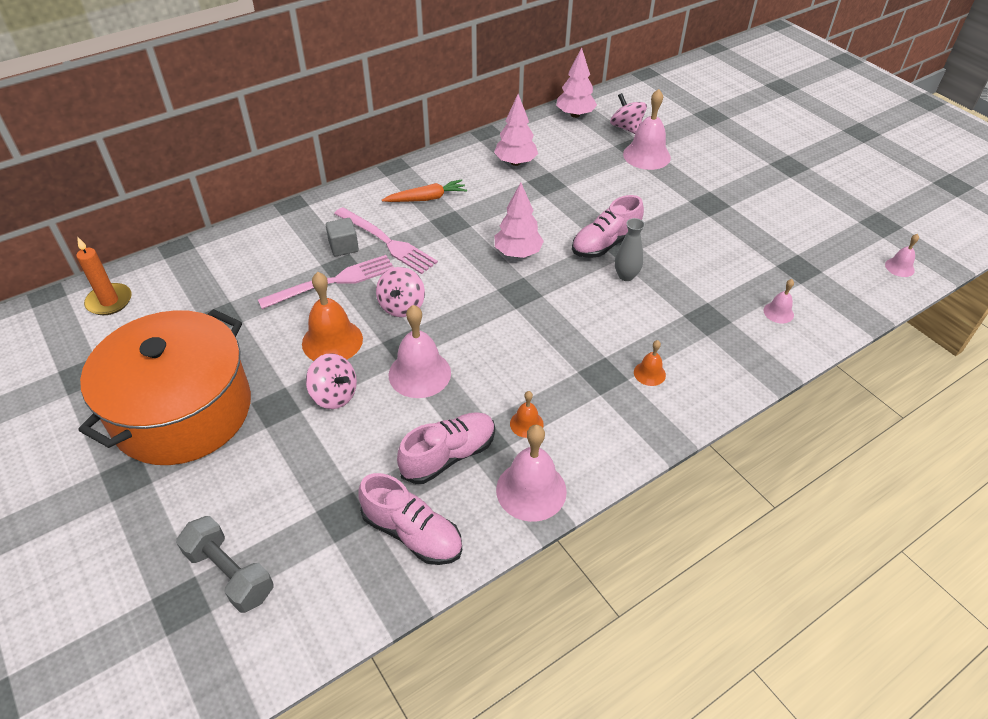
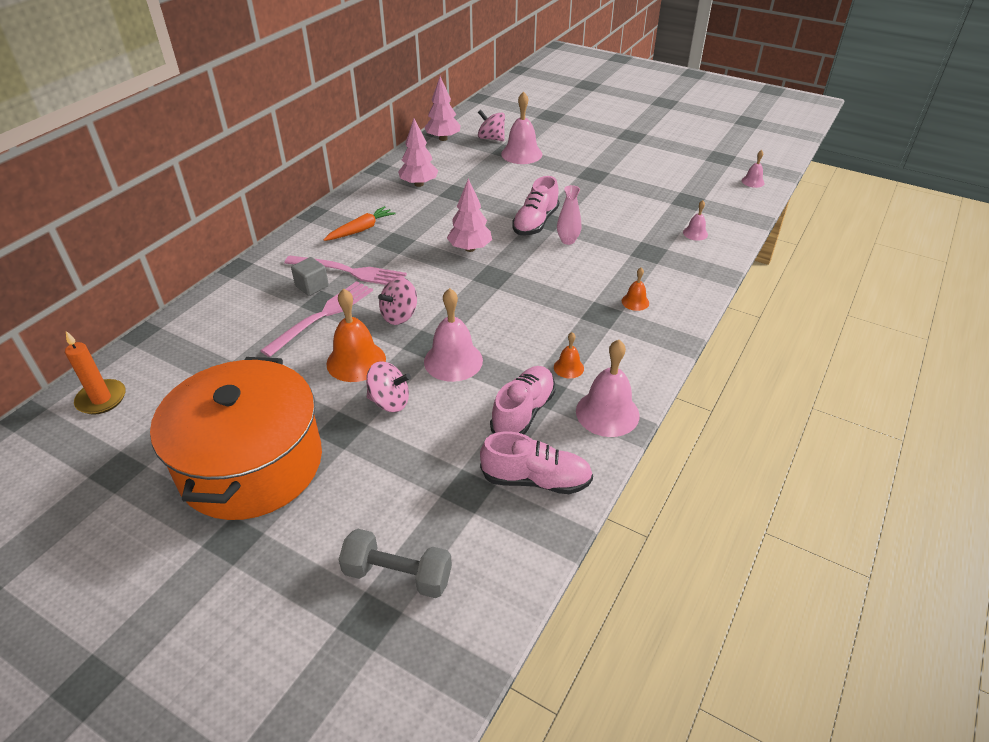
camera: 25 degrees left, 5 degrees down
(402, 306) = (399, 316): pink spinning top -> pink spinning top turned 60 degrees clockwise
(626, 276) = (568, 240): grey vase -> pink vase

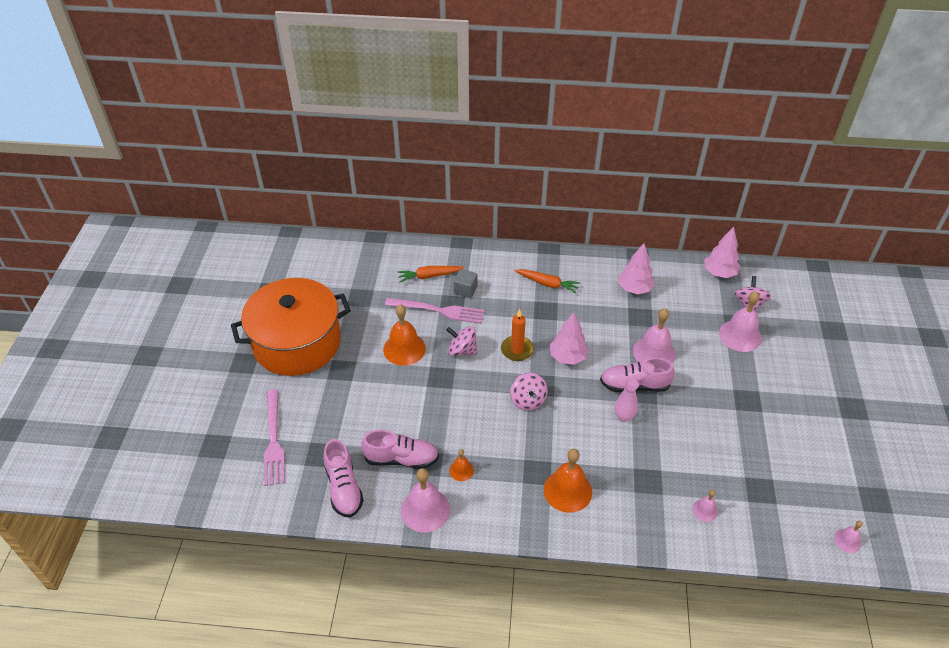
camera: 65 degrees right, 5 degrees up
(101, 399) = (315, 254): orange candle -> orange candle (517, 350)
(260, 307) = (429, 276): none -> orange carrot
(349, 271) = (494, 301): pink fork -> pink fork (273, 440)
(389, 402) = (376, 382): pink spinning top -> pink spinning top (528, 400)
(398, 575) = (246, 446): grey dumbbell -> none
(453, 361) = (432, 399): pink bell -> pink bell (654, 352)
(635, 302) = (567, 490): orange bell -> orange bell, size x1.95

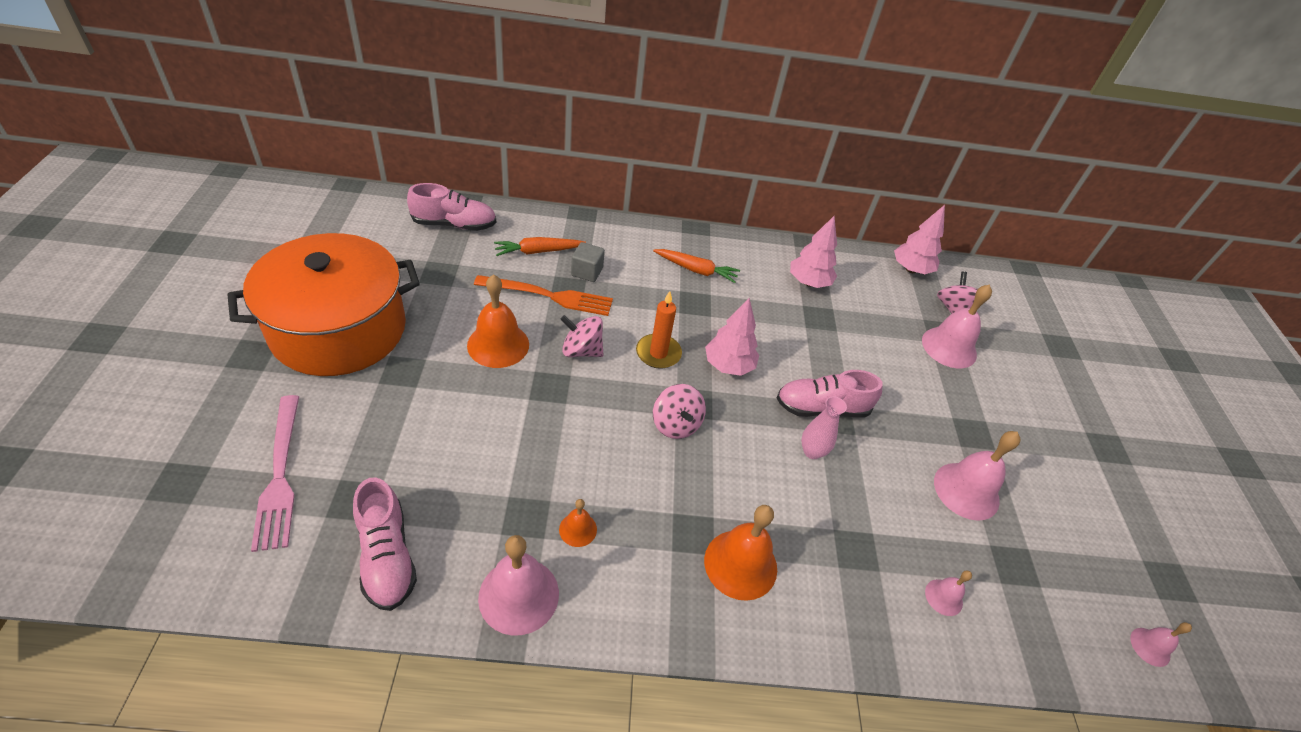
camera: 10 degrees left, 0 degrees up
(401, 459) = (484, 509): pink shoe -> pink shoe (454, 224)
(438, 310) = (549, 296): pink fork -> orange fork
(654, 352) = (843, 364): pink bell -> pink bell (966, 490)

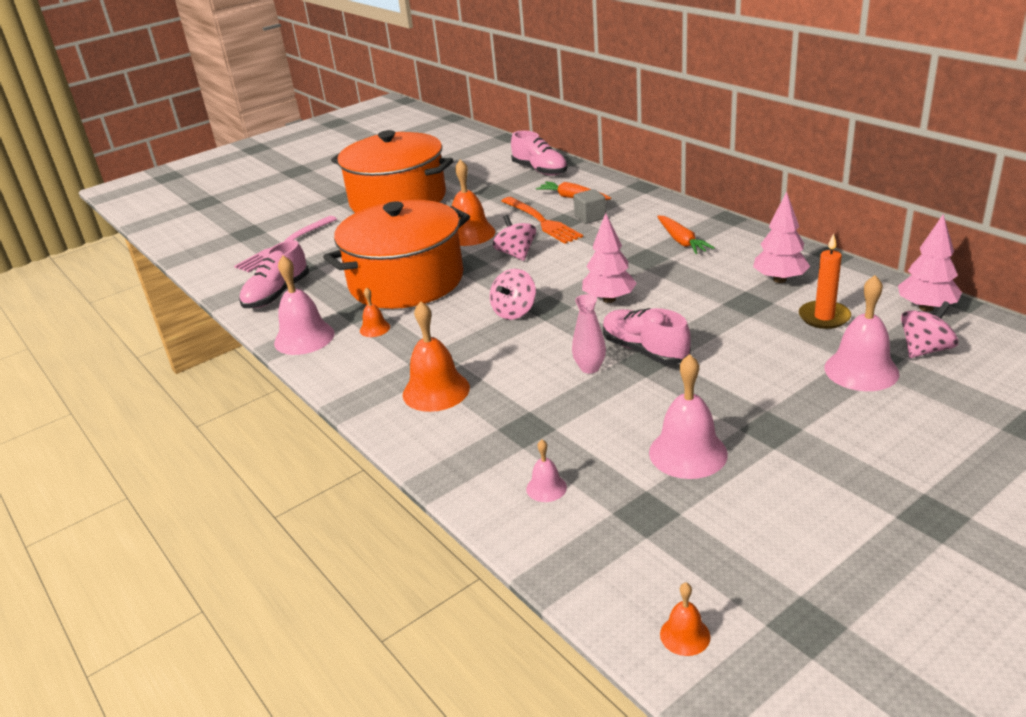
camera: 60 degrees right, 15 degrees down
(520, 445) = (406, 281): none -> orange pot
(658, 353) = (566, 274): orange candle -> orange candle (824, 317)
(1150, 647) = (685, 635): pink bell -> orange bell

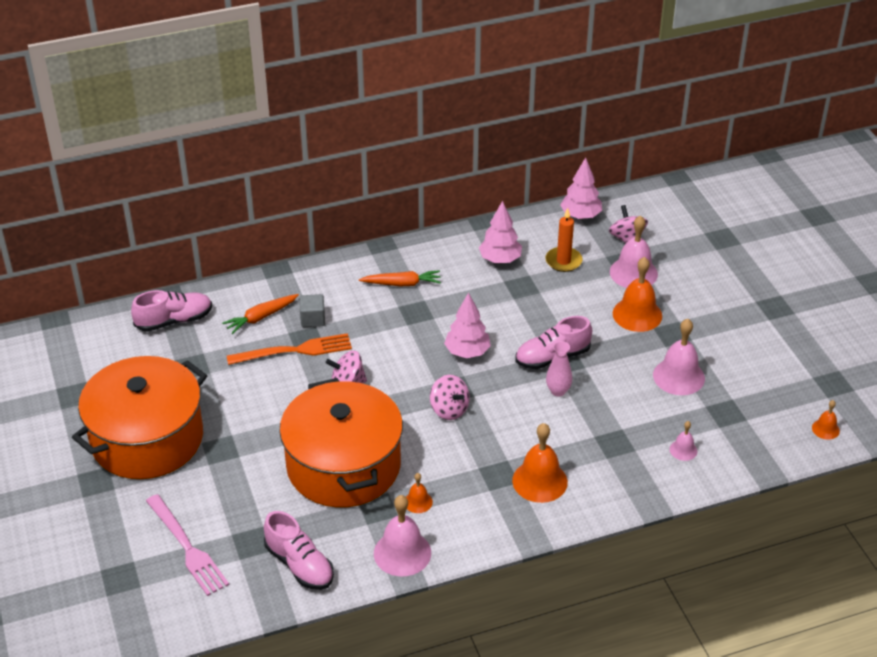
camera: 75 degrees left, 10 degrees up
(470, 234) = (279, 403): orange bell -> orange bell (637, 314)

